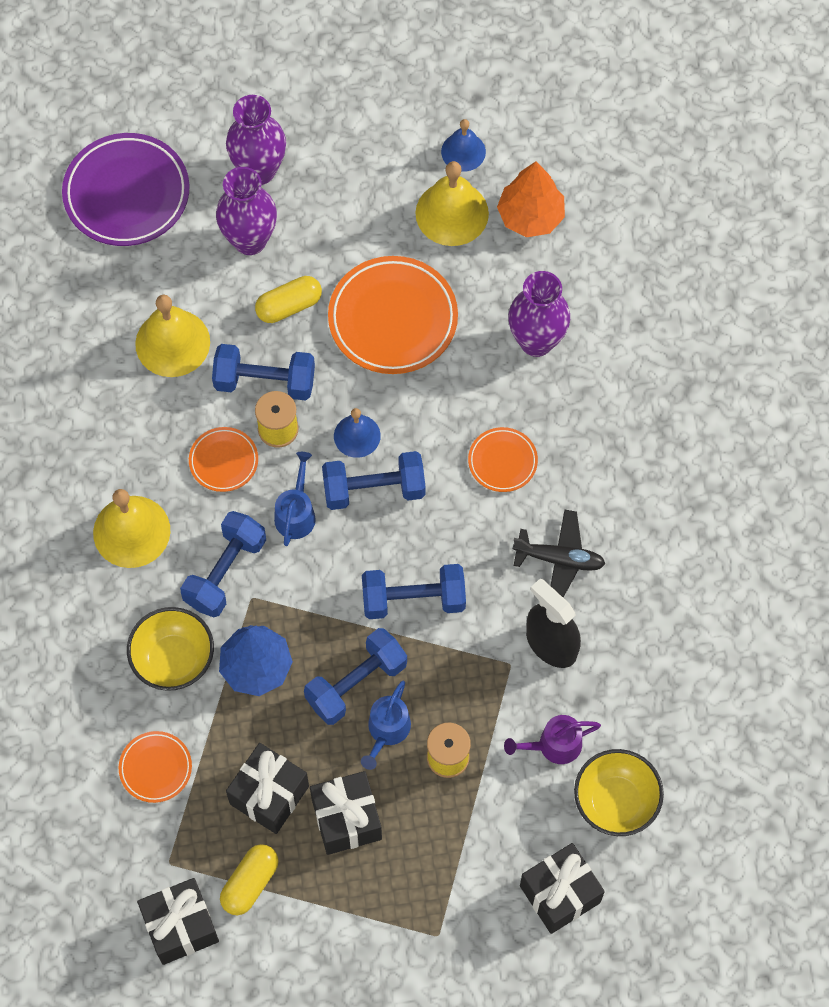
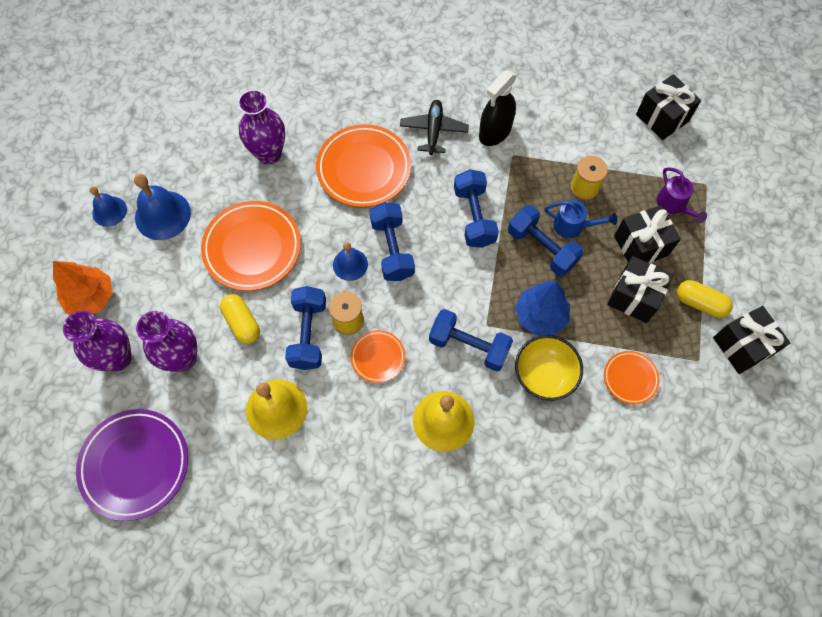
camera: 95 degrees left, 0 degrees up
(296, 513) = (416, 300): blue watering can -> none
(452, 213) = (162, 215): yellow bell -> blue bell
(502, 461) = (364, 169): orange plate -> orange plate, size x1.91
(530, 216) = (167, 163): orange tree -> orange tree (91, 298)
(553, 745) = (565, 127): purple watering can -> purple watering can (674, 205)
(615, 801) = (595, 91): yellow bowl -> none

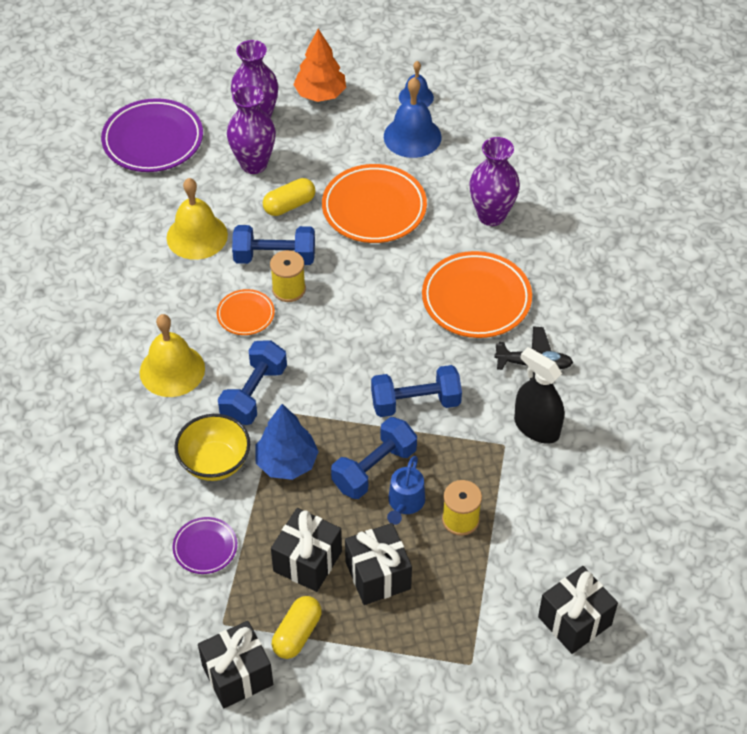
camera: 90 degrees right, 15 degrees down
(350, 264) = (354, 289): blue bell -> none
(392, 249) = (373, 326): blue dumbbell -> none
(630, 378) = (205, 547): orange plate -> purple plate
(674, 205) = (437, 620): purple watering can -> none

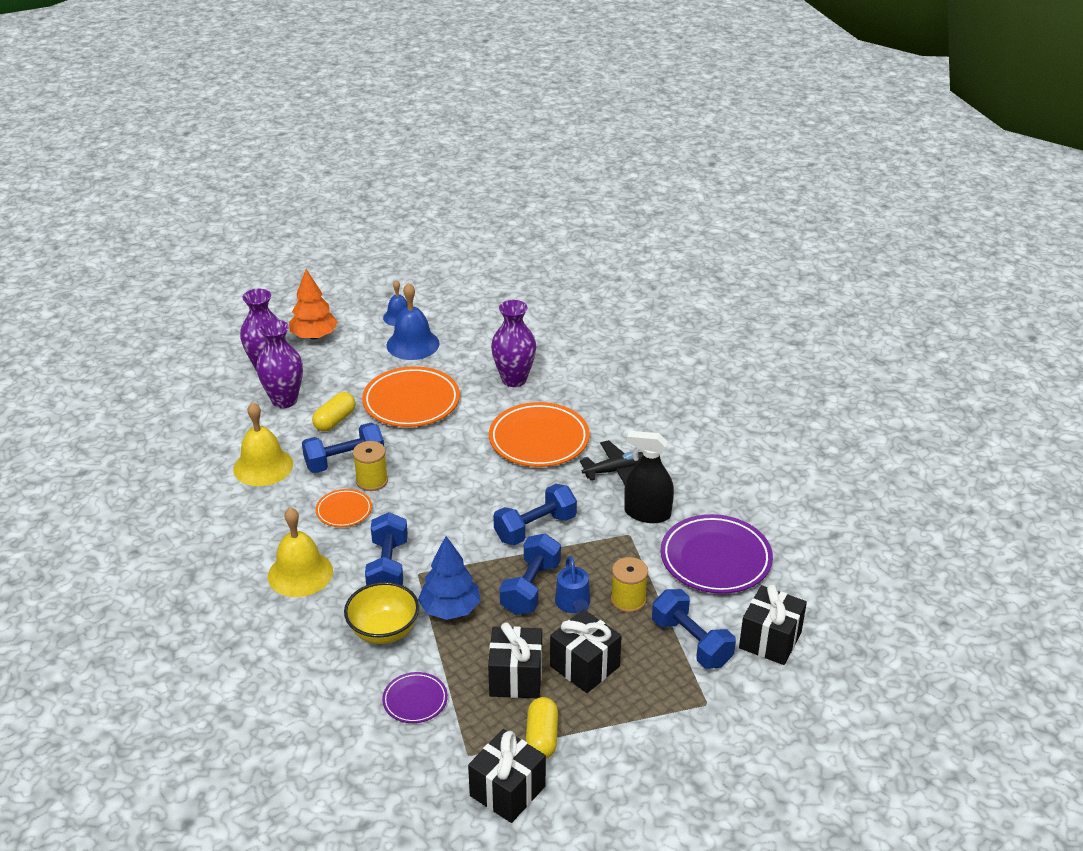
camera: 25 degrees left, 15 degrees down
(153, 140) = (179, 408): purple plate -> purple plate (715, 559)
(495, 591) = (691, 642): none -> blue dumbbell

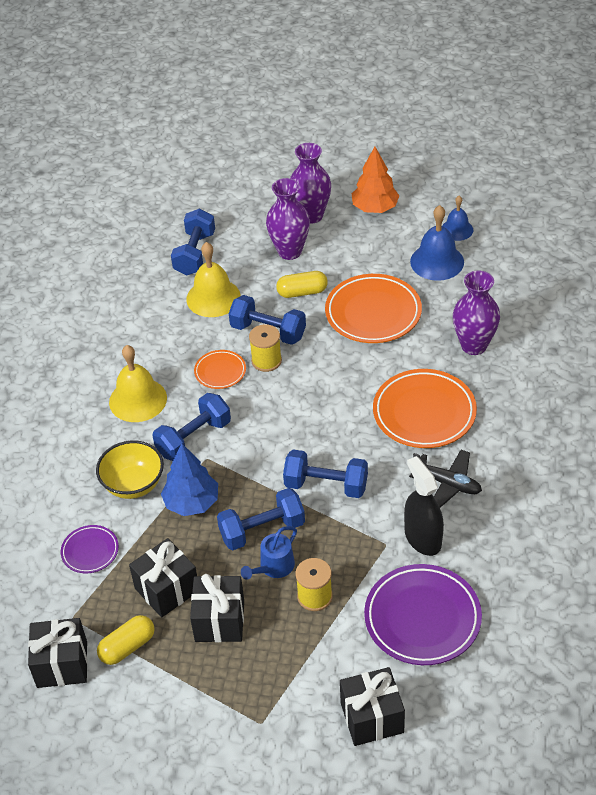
camera: 50 degrees right, 10 degrees up
(691, 642) = (313, 668): blue dumbbell -> blue dumbbell (195, 254)

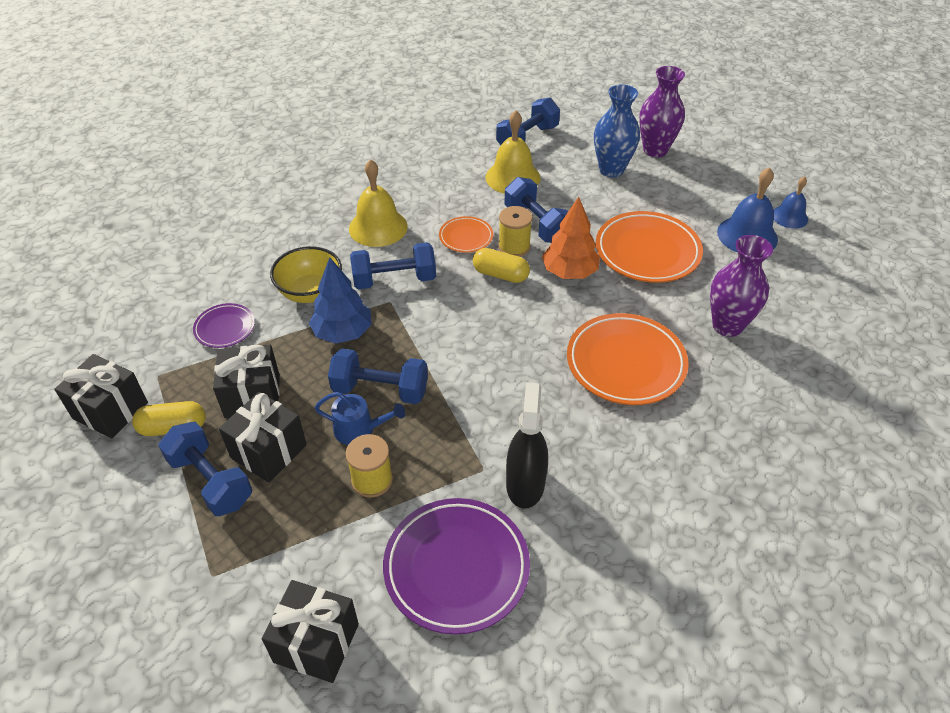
camera: 30 degrees right, 0 degrees up
(273, 567) = (359, 430): blue watering can -> blue watering can turned 150 degrees counterclockwise
(289, 251) = (611, 170): purple vase -> blue vase
(302, 292) = (595, 206): yellow capsule -> yellow capsule (500, 275)
(326, 485) = (474, 381): blue dumbbell -> blue dumbbell (211, 481)
(375, 208) = (720, 167): orange tree -> orange tree (569, 272)
(447, 483) = (595, 443): black plane -> none

